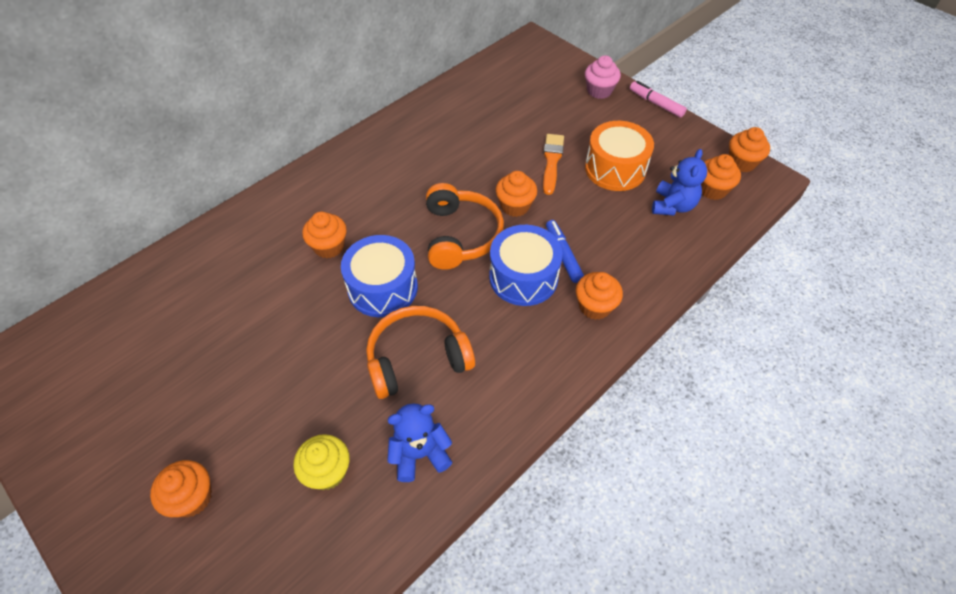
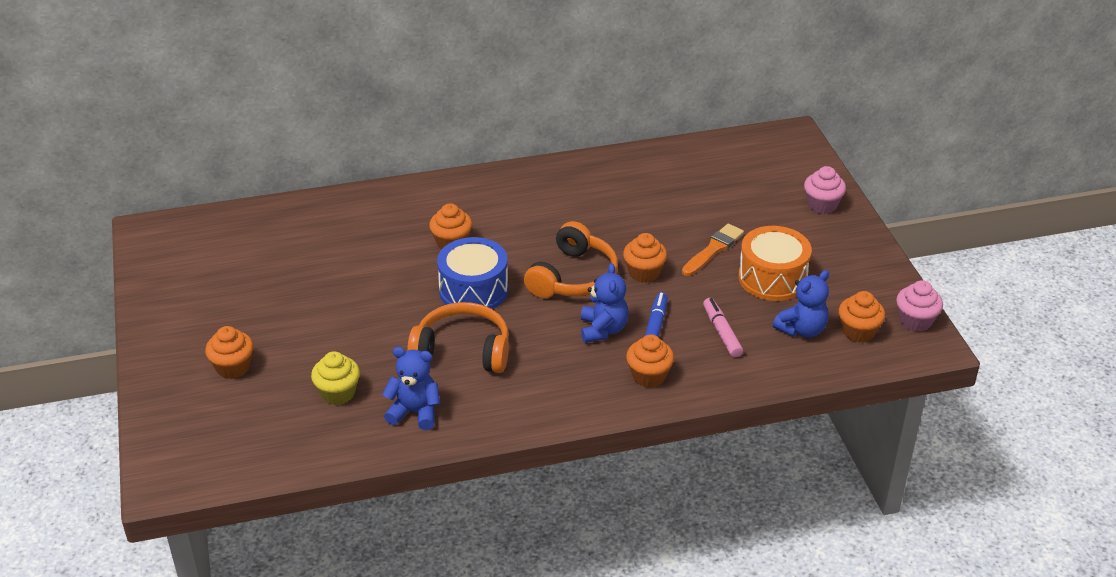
camera: 30 degrees right, 15 degrees down
(523, 277) = (603, 329): blue drum -> blue teddy bear
(656, 103) = (874, 237): pink marker -> pink marker (722, 332)
(741, 163) = (915, 321): orange cupcake -> pink cupcake

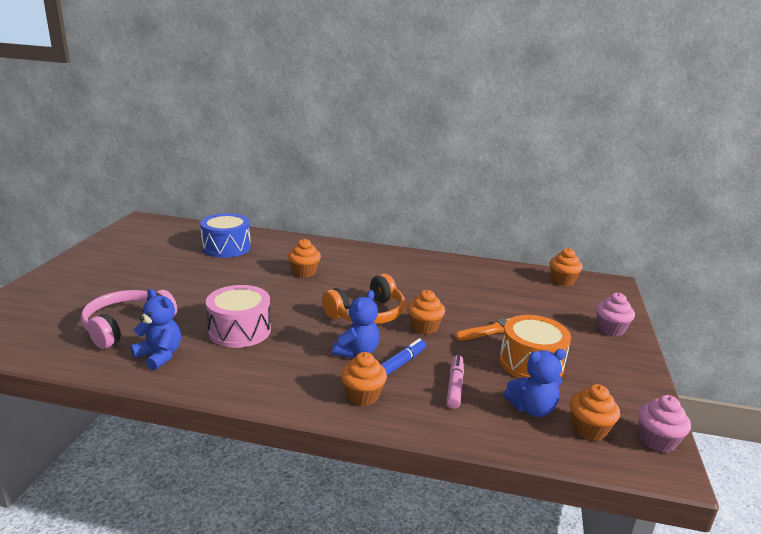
camera: 25 degrees right, 15 degrees down
(233, 367) = (87, 291): orange cupcake -> orange cupcake (562, 281)
(338, 393) = (127, 326): yellow cupcake -> pink headphones
(462, 350) = (239, 330): orange headphones -> pink drum
(473, 290) = (289, 300): blue drum -> blue drum (226, 247)

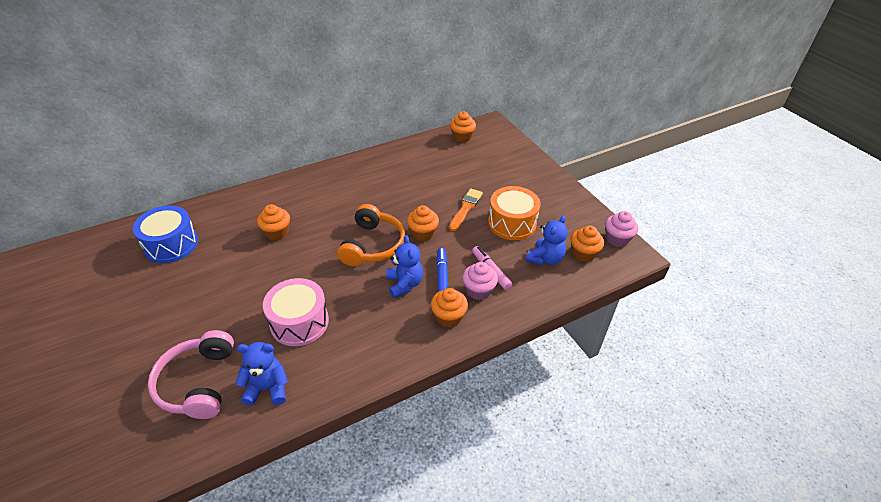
camera: 40 degrees left, 20 degrees up
(610, 329) = (526, 166): pink cupcake -> pink cupcake (478, 291)

